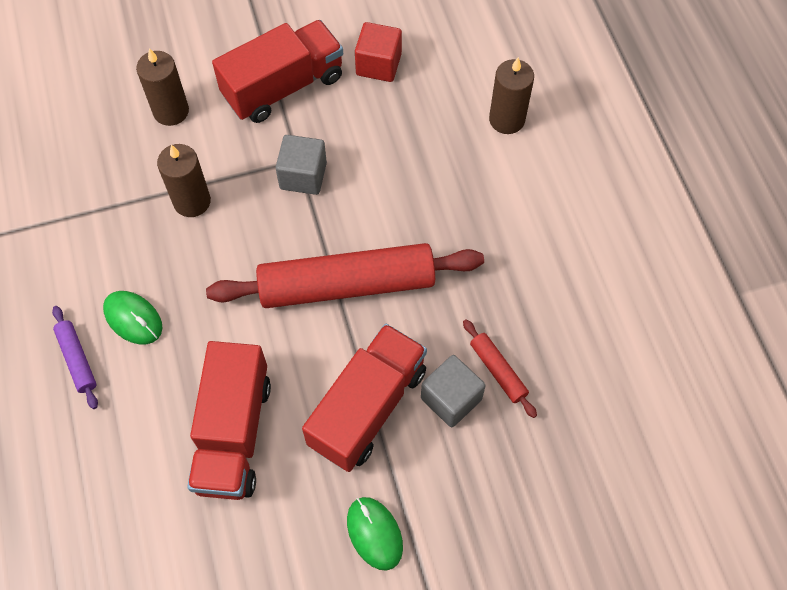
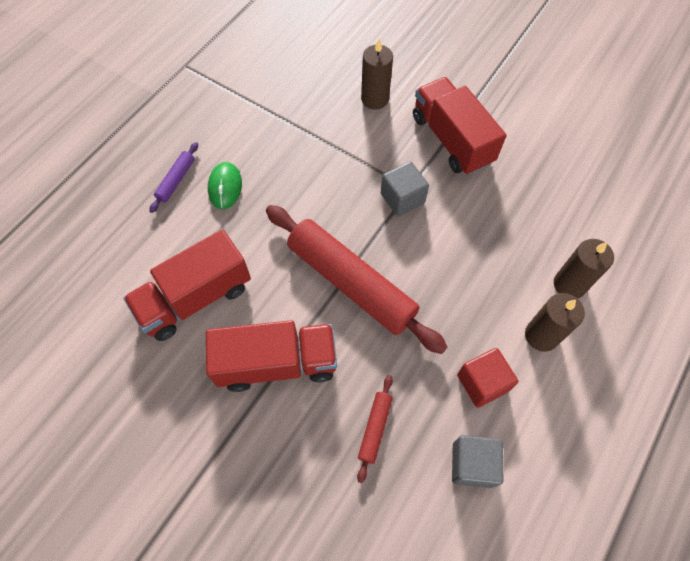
camera: 50 degrees right, 0 degrees up
(192, 201) = (327, 155): brown candle -> brown candle (541, 335)
(283, 87) = (451, 140): red truck -> red truck turned 135 degrees counterclockwise
(374, 533) = (192, 437): green mouse -> none
(378, 64) = (524, 177): red cube -> red cube (482, 383)
(451, 398) = (327, 412): grey cube -> grey cube (472, 464)

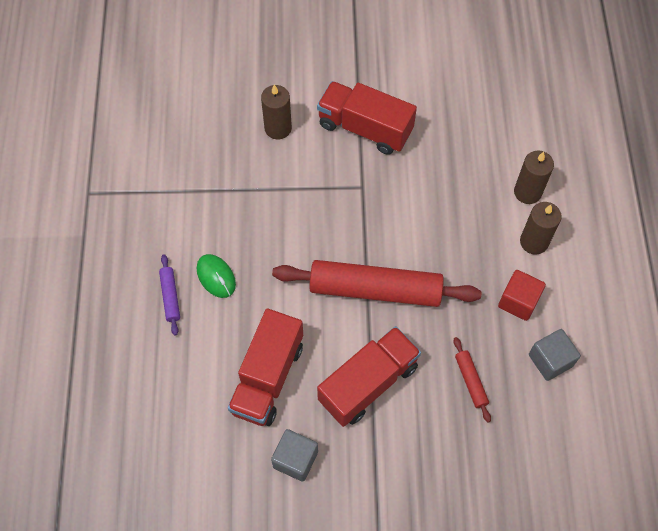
camera: 35 degrees left, 0 degrees up
(402, 198) = (363, 200): grey cube -> grey cube (295, 459)

